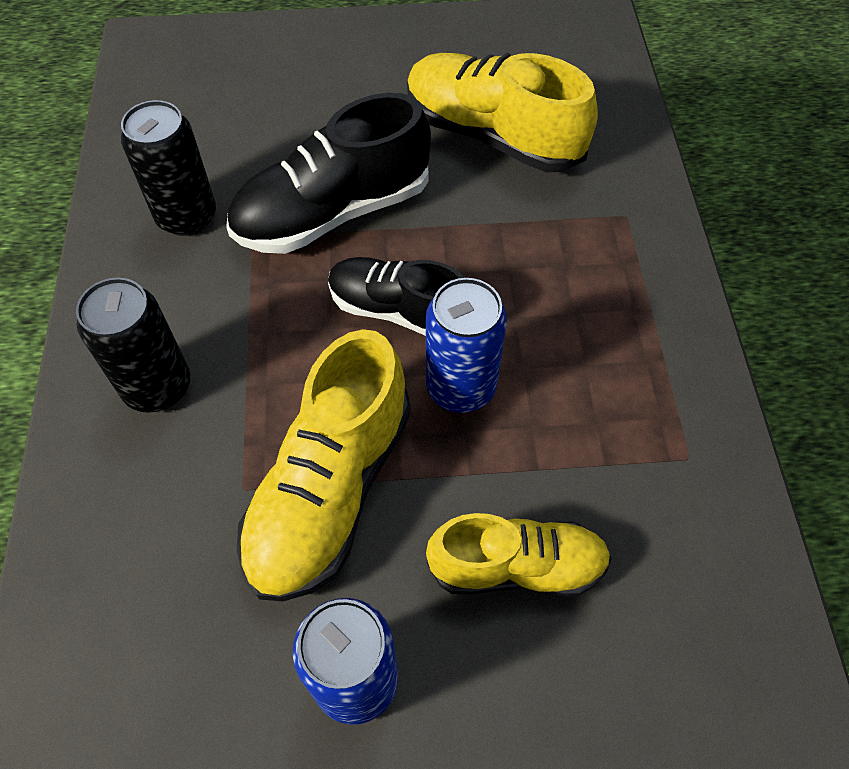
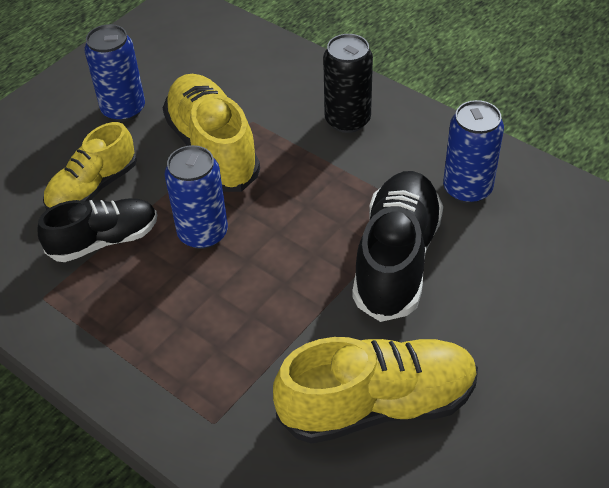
camera: 135 degrees right, 10 degrees down
(187, 217) = (467, 189): black can -> blue can
(398, 310) = (283, 241): black shoe -> black shoe (104, 240)

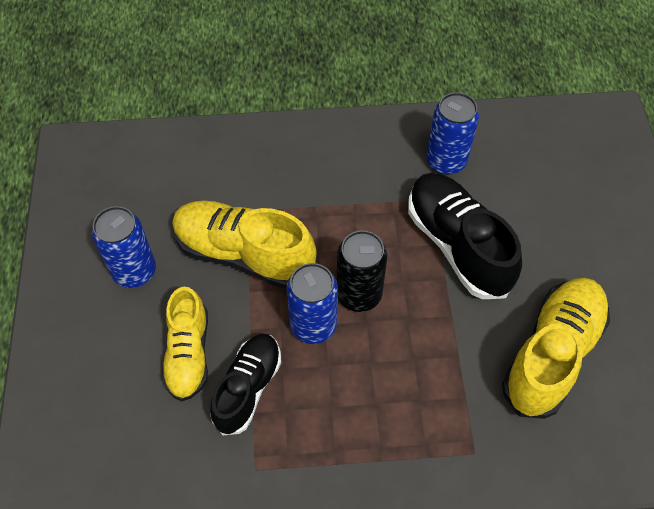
camera: 45 degrees left, 10 degrees up
(347, 120) = (315, 163): black can -> black can (359, 294)

